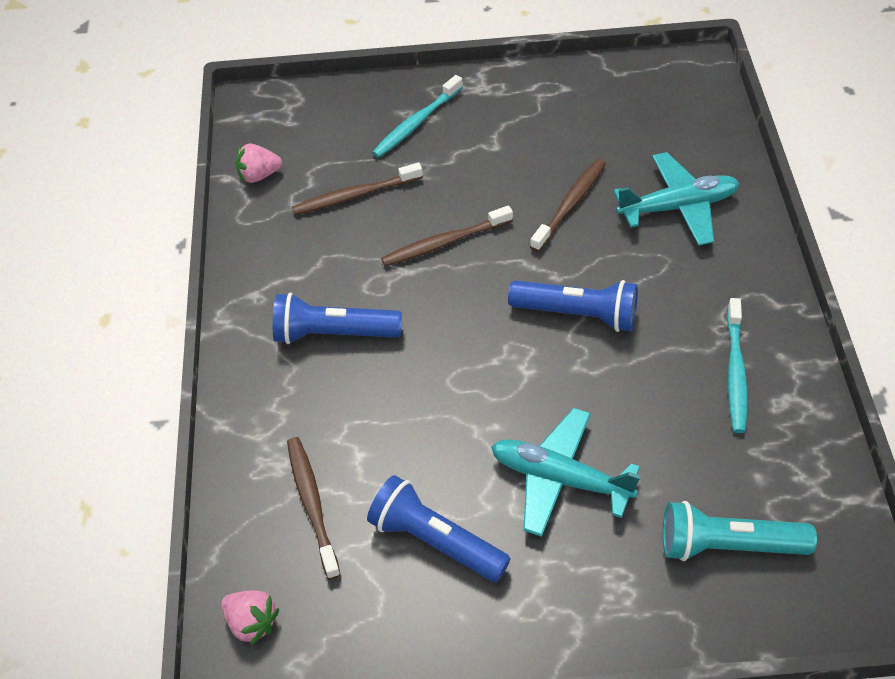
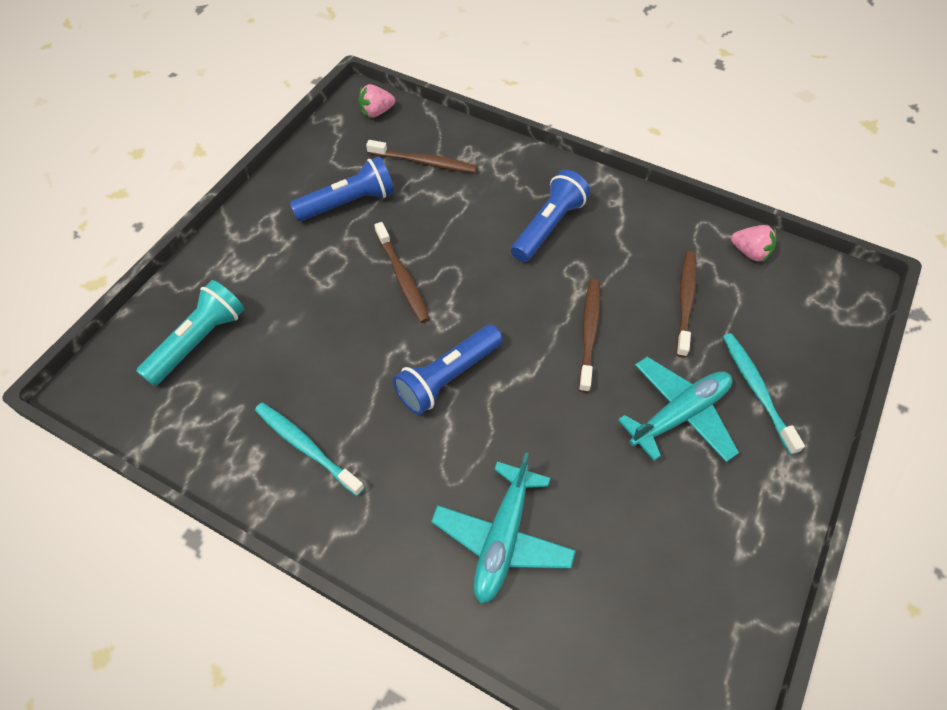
camera: 120 degrees right, 5 degrees up
(259, 175) = (750, 253): pink strawberry -> pink strawberry turned 105 degrees clockwise
(560, 479) = (328, 283): turquoise plane -> turquoise plane (679, 414)
(570, 204) = (569, 449): brown toothbrush -> brown toothbrush (402, 278)

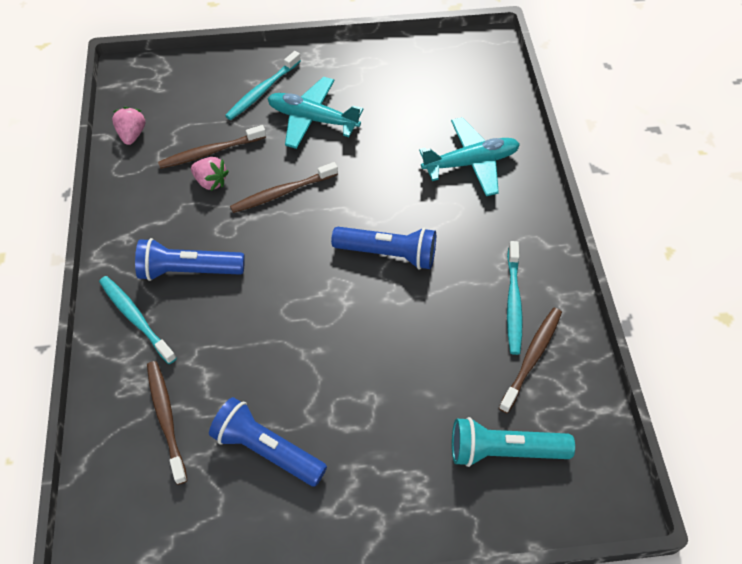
camera: 125 degrees left, 0 degrees up
(376, 112) = (112, 523): pink strawberry -> pink strawberry (211, 181)
(402, 278) = (322, 342): brown toothbrush -> brown toothbrush (532, 357)
(527, 178) = (136, 318): none -> turquoise toothbrush

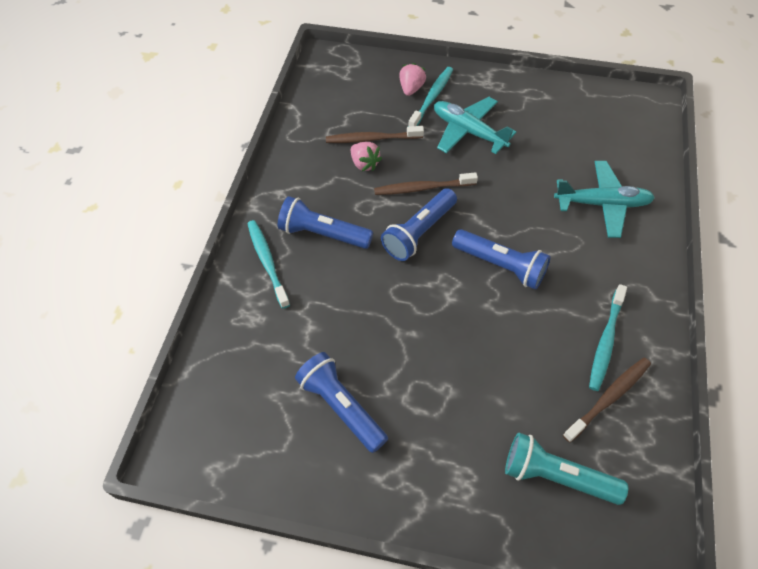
camera: 20 degrees right, 0 degrees up
(132, 134) = (312, 109): pink strawberry -> pink strawberry (411, 88)
(166, 418) = (265, 354): brown toothbrush -> none
(262, 91) = (432, 97): turquoise toothbrush -> turquoise toothbrush turned 150 degrees clockwise
(293, 241) = (419, 232): none -> blue flashlight

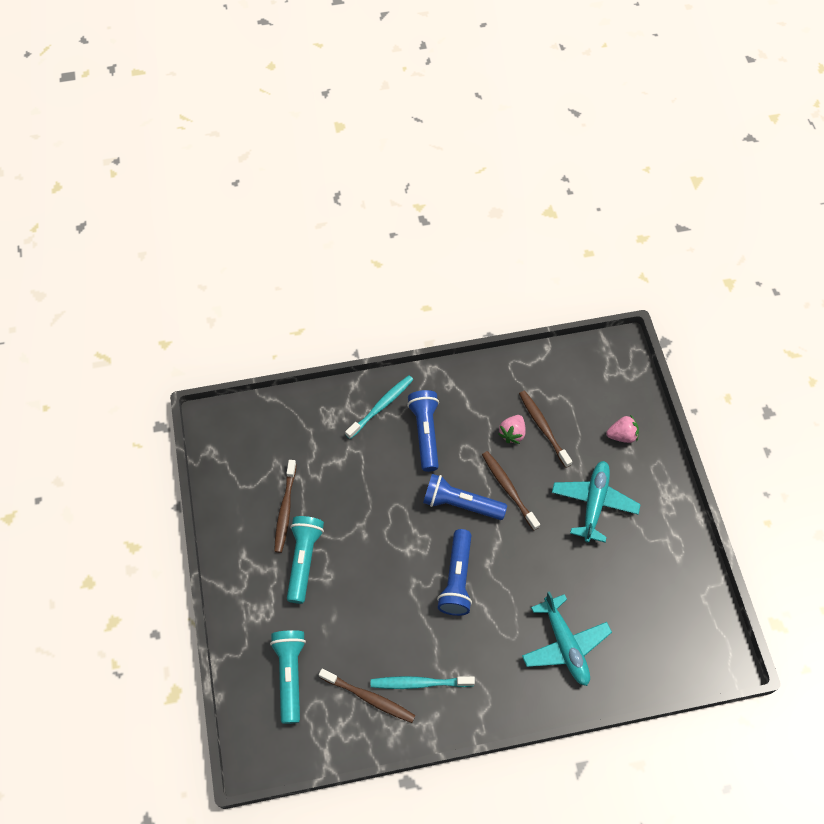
camera: 65 degrees right, 5 degrees up
(341, 406) = (285, 510): blue flashlight -> brown toothbrush
(416, 408) = (304, 560): none -> turquoise flashlight
(432, 97) = (620, 457): turquoise toothbrush -> none

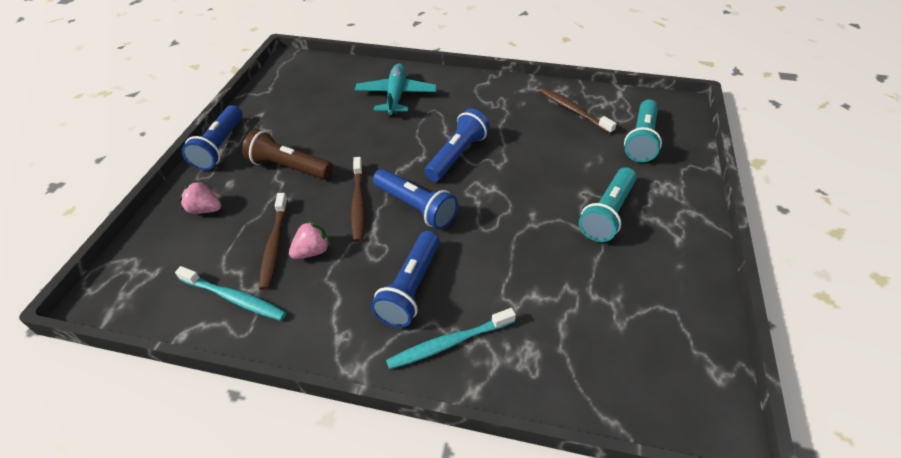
camera: 155 degrees left, 15 degrees down
(285, 510) = (619, 266): brown toothbrush -> none
(419, 683) = (527, 107): turquoise toothbrush -> turquoise toothbrush (234, 298)
(594, 503) = (289, 167): turquoise plane -> brown flashlight
(674, 501) = (220, 147): none -> blue flashlight

